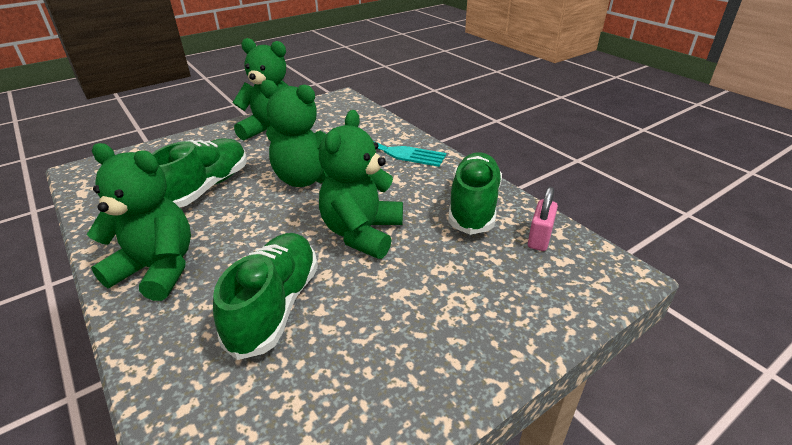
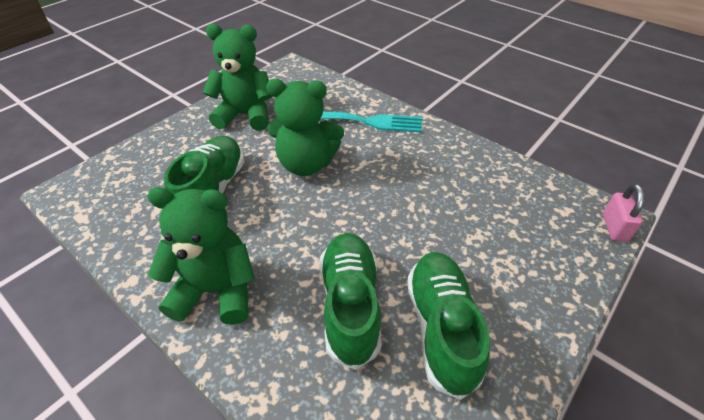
camera: 15 degrees left, 10 degrees up
(362, 233) = (388, 214): green teddy bear -> none
(473, 206) = (470, 169): green shoe -> green shoe (441, 328)
(539, 238) = (538, 193): pink padlock -> pink padlock (614, 227)

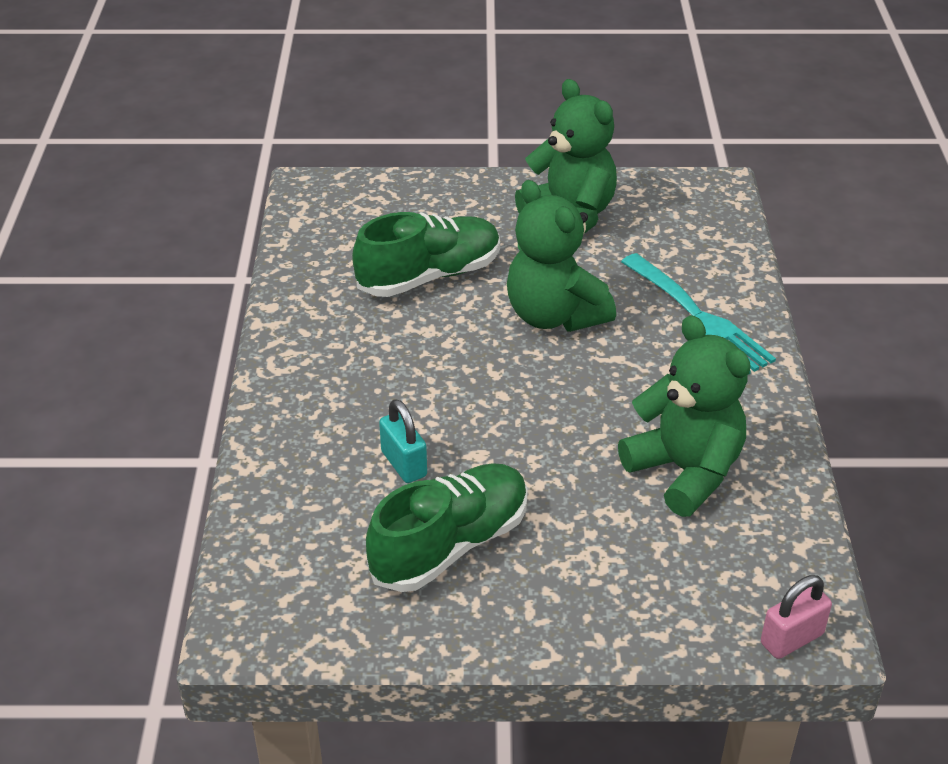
camera: 50 degrees right, 5 degrees down
(216, 290) = (319, 365): green teddy bear -> green teddy bear (685, 471)
(350, 305) = (404, 464): green shoe -> turquoise padlock

